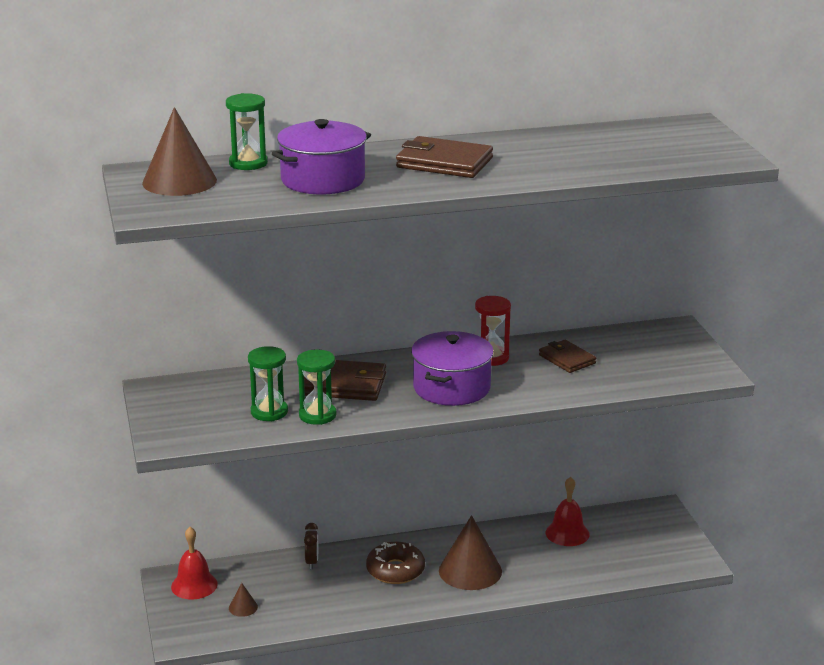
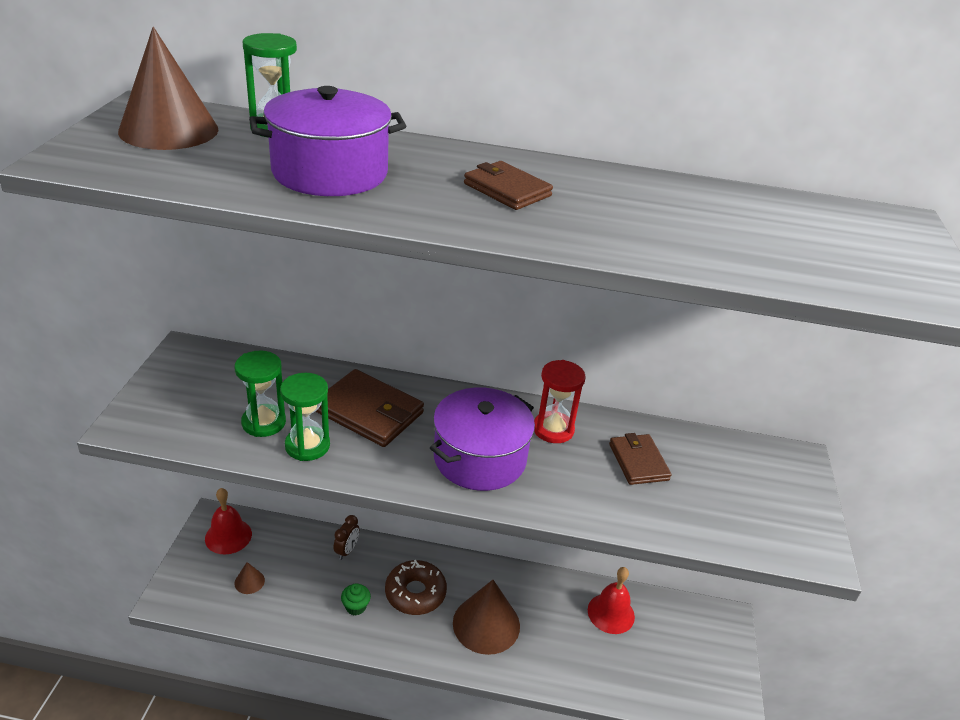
camera: 20 degrees right, 10 degrees up
(351, 594) = (355, 607): none -> green cupcake
(444, 163) = (507, 190): brown wallet -> brown wallet, size x0.64

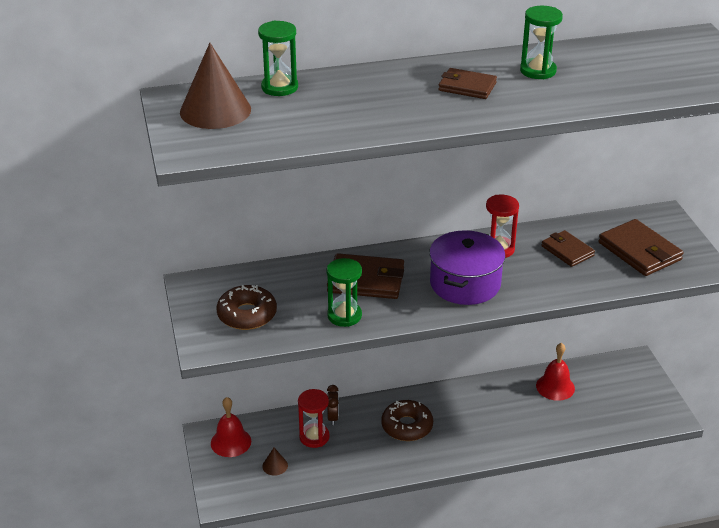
camera: 20 degrees left, 0 degrees up
(206, 404) = (247, 315): none -> brown donut
(264, 422) = (300, 312): green hourglass -> green hourglass (538, 71)
(312, 565) = (314, 437): none -> red hourglass
(330, 172) = (353, 108): purple pot -> none
(355, 607) = (369, 451): green cupcake -> none
(486, 624) = (472, 427): brown cone -> none
(735, 496) = (639, 251): none -> brown wallet

